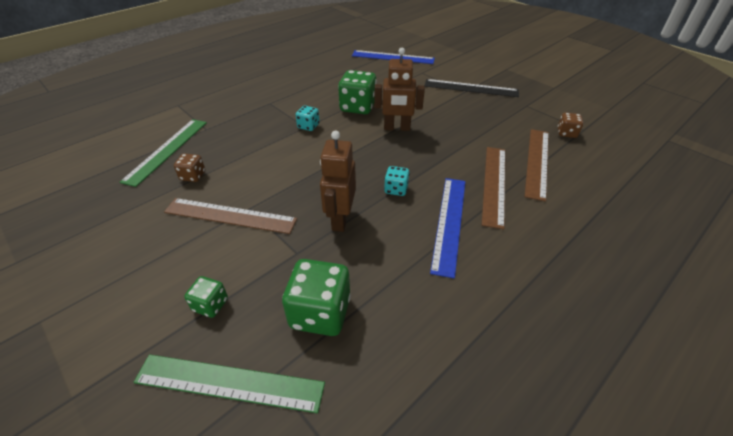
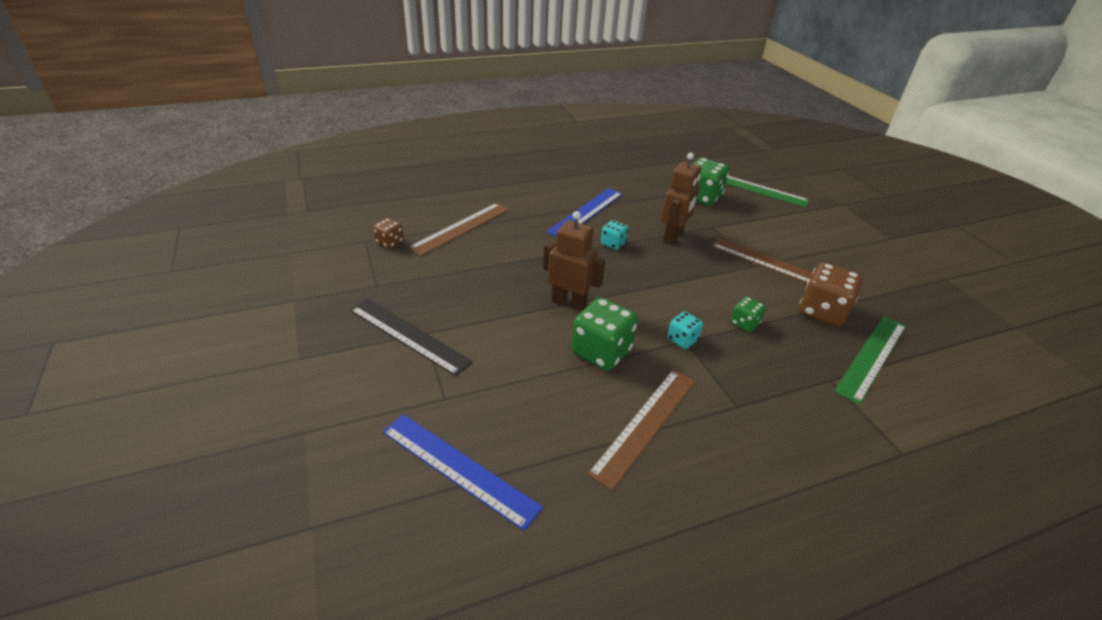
camera: 160 degrees left, 5 degrees down
(193, 176) = (822, 312): brown dice -> brown dice, size x1.87
(210, 305) = (774, 217): green dice -> green dice (744, 323)
(494, 184) = (522, 224): brown ruler -> brown ruler (645, 425)

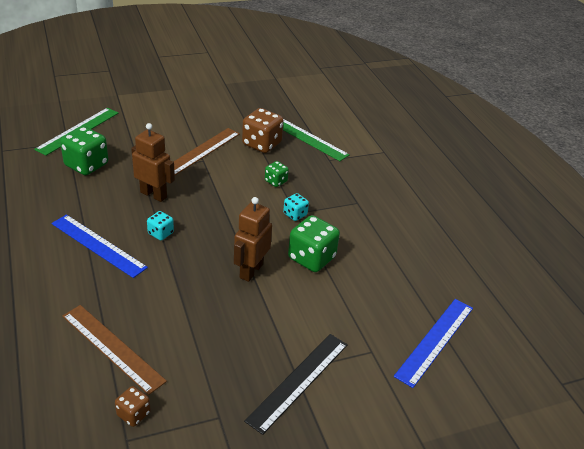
camera: 90 degrees left, 0 degrees up
(645, 425) = (380, 245): brown ruler -> none

